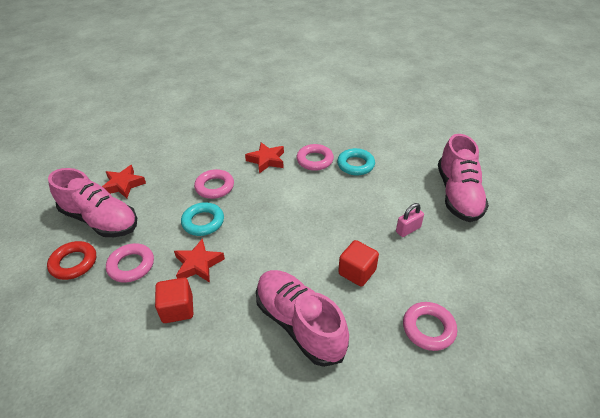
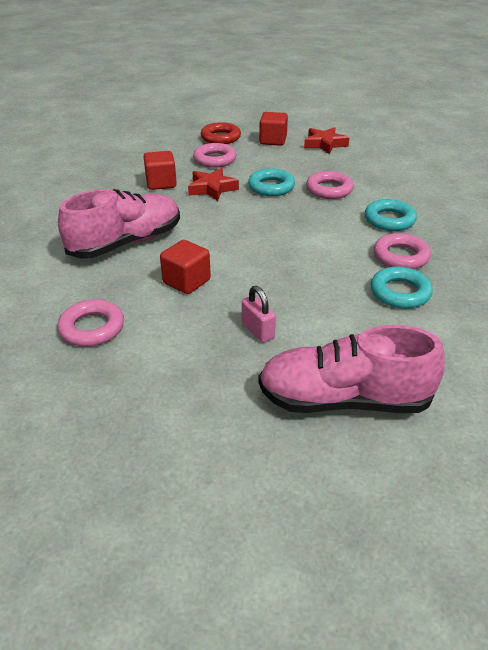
camera: 90 degrees right, 5 degrees down
(100, 220) = (273, 141): pink shoe -> red cube
(266, 160) = (389, 220): red star -> turquoise ring

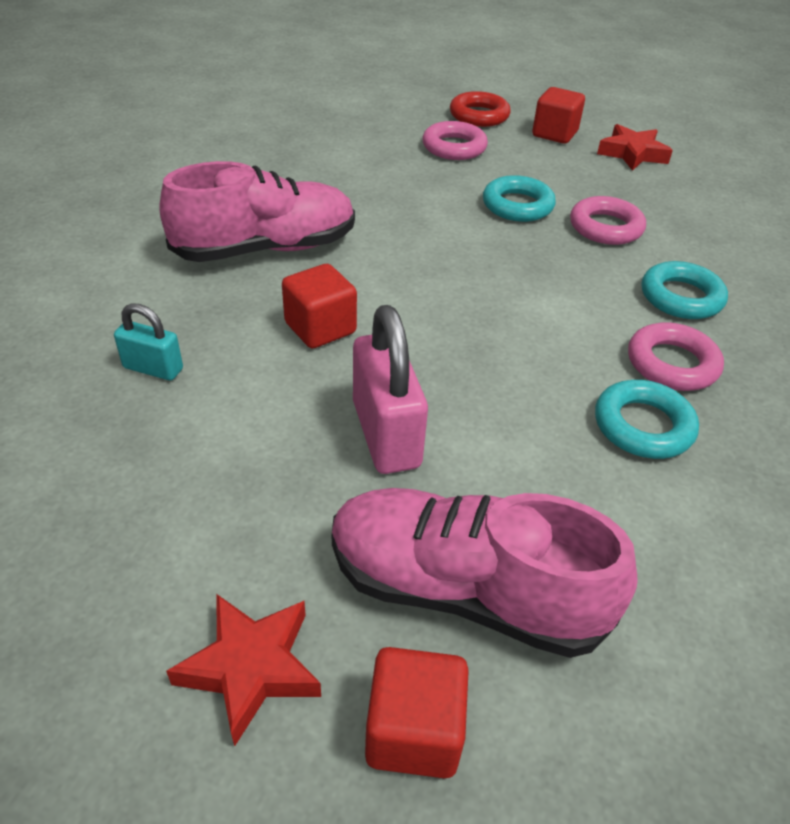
camera: 15 degrees right, 5 degrees up
(92, 328) = (153, 368): pink ring -> turquoise padlock
(161, 183) = (359, 169): red cube -> red cube (413, 731)
(212, 188) = (428, 191): red star -> red star (250, 668)
(258, 331) = (386, 434): pink padlock -> pink padlock, size x1.78

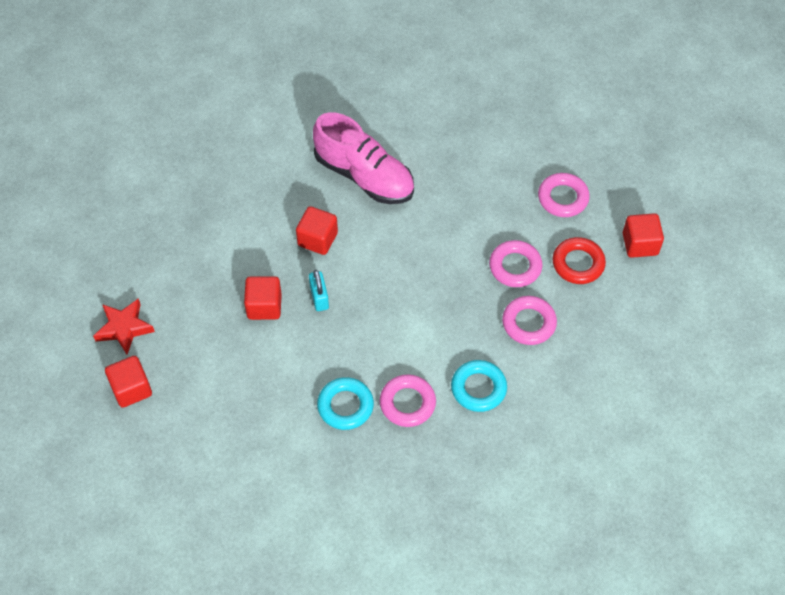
camera: 60 degrees right, 15 degrees up
(153, 368) = (241, 196): turquoise padlock -> turquoise padlock (319, 297)
(386, 434) = (264, 306): pink padlock -> red cube
(464, 590) = (199, 377): pink shoe -> none
(479, 115) = (626, 188): red ring -> red ring (578, 263)
(517, 205) = (515, 267): turquoise ring -> pink ring
(632, 153) = (652, 301): red star -> none

